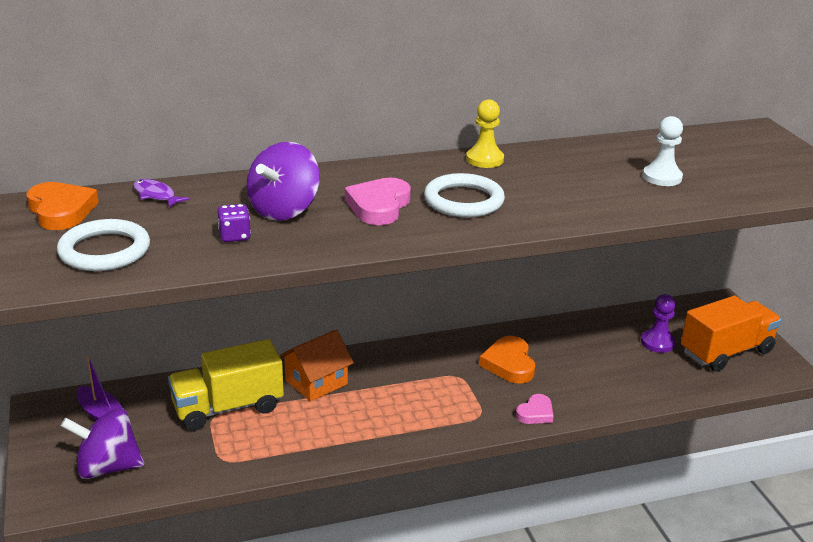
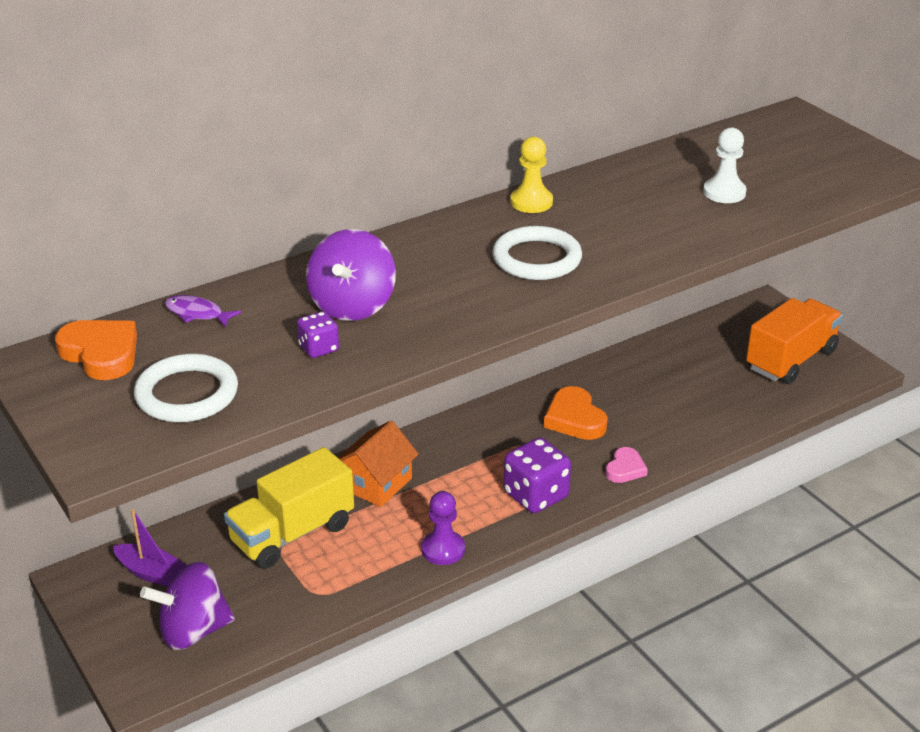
camera: 15 degrees left, 5 degrees up
(379, 206) = (451, 282): pink heart -> none
(446, 419) = (536, 495): none -> purple dice
(657, 343) = (718, 363): purple pawn -> purple pawn (443, 549)

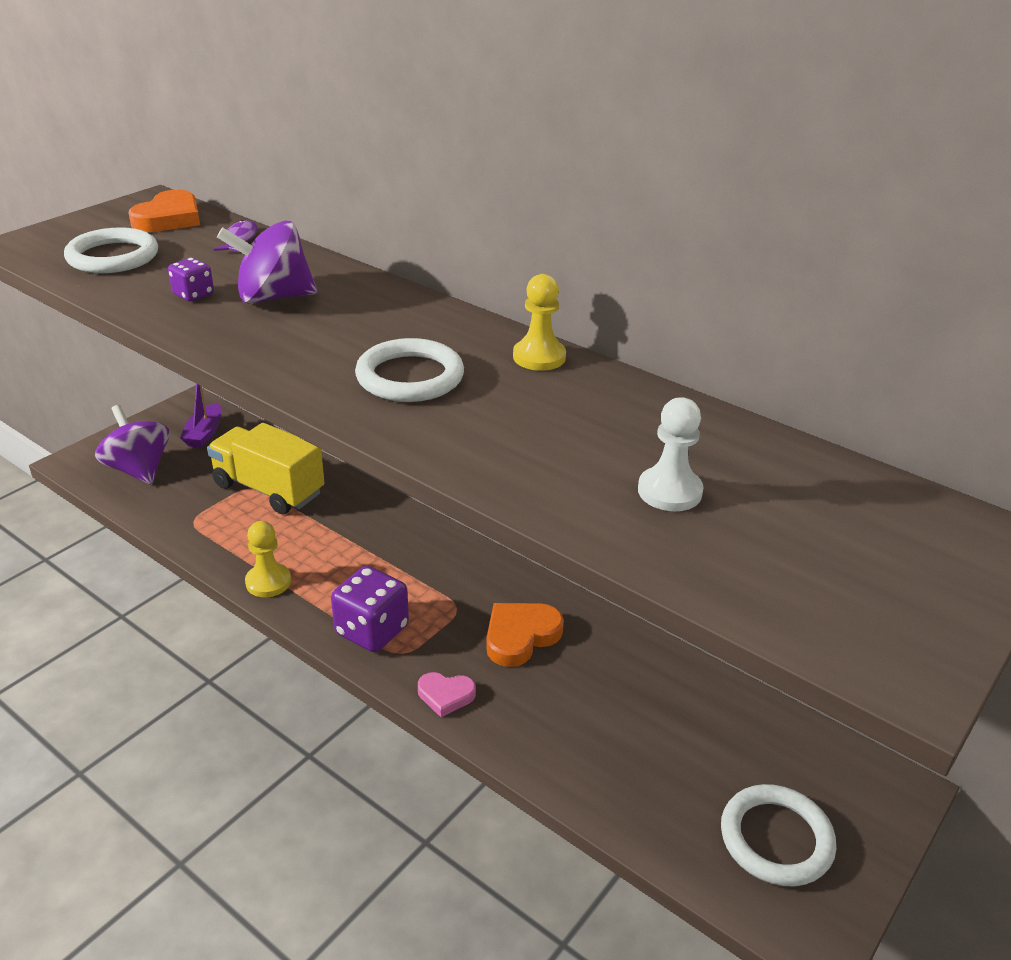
camera: 70 degrees right, 0 degrees up
(376, 483) = (354, 520): orange house -> none
(443, 549) = (268, 582): purple pawn -> yellow pawn
(791, 360) = (776, 839): orange truck -> white ring

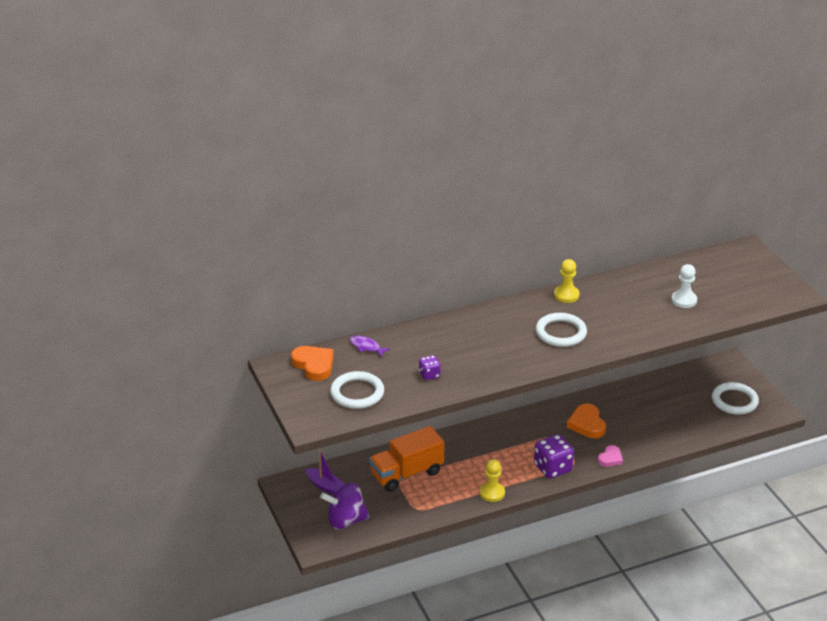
camera: 60 degrees left, 0 degrees up
(269, 489) = (407, 473): yellow truck -> orange truck
(273, 297) = (451, 351): purple spinning top -> none

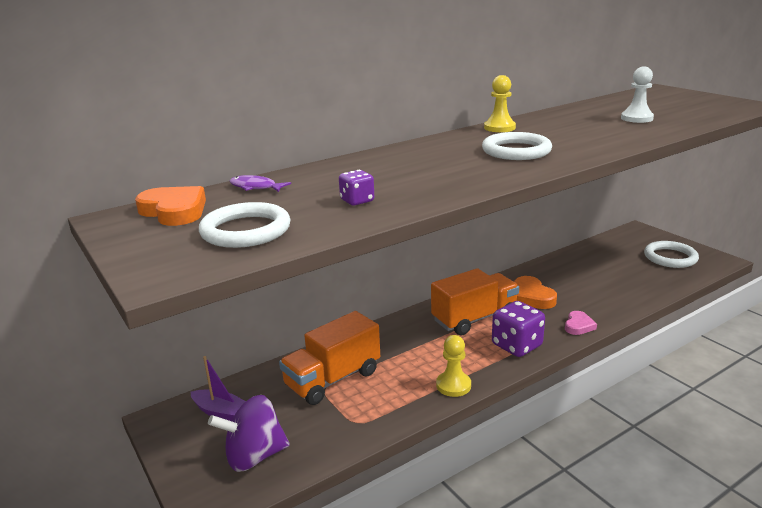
camera: 10 degrees left, 10 degrees down
(530, 438) = (474, 319): none -> orange truck

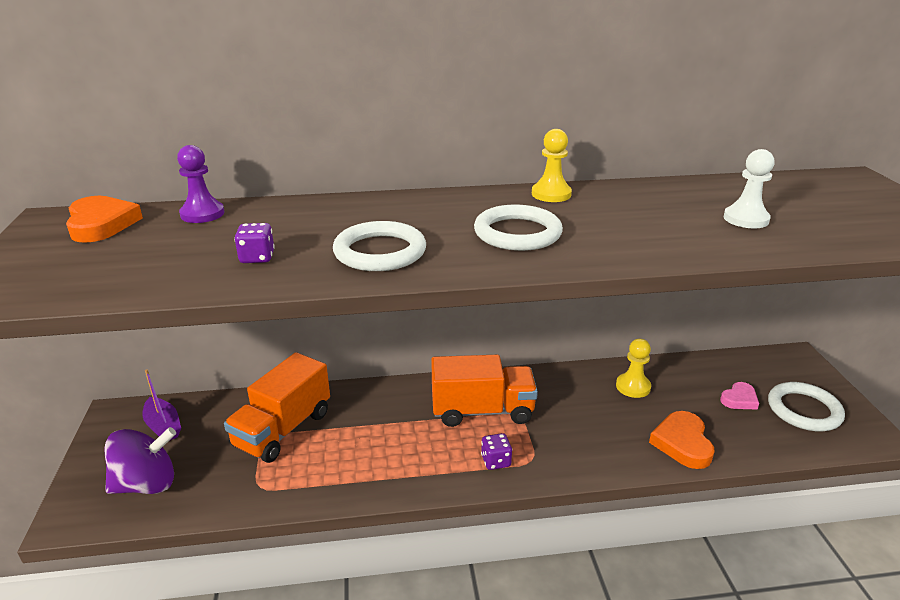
camera: 25 degrees right, 5 degrees up
(246, 230) = (115, 265): white ring -> white ring (380, 252)
(254, 456) = (147, 484): purple spinning top -> purple spinning top turned 150 degrees clockwise
(255, 187) = (202, 214): purple fish -> purple pawn
(333, 379) = (283, 429): orange truck -> orange truck turned 45 degrees counterclockwise
(453, 385) = (385, 483): yellow pawn -> yellow pawn (633, 387)
(516, 345) = (496, 461): purple dice -> purple dice, size x0.54
(531, 297) = (571, 405): orange heart -> orange heart (682, 443)
(578, 326) = (591, 462): pink heart -> pink heart (739, 399)

